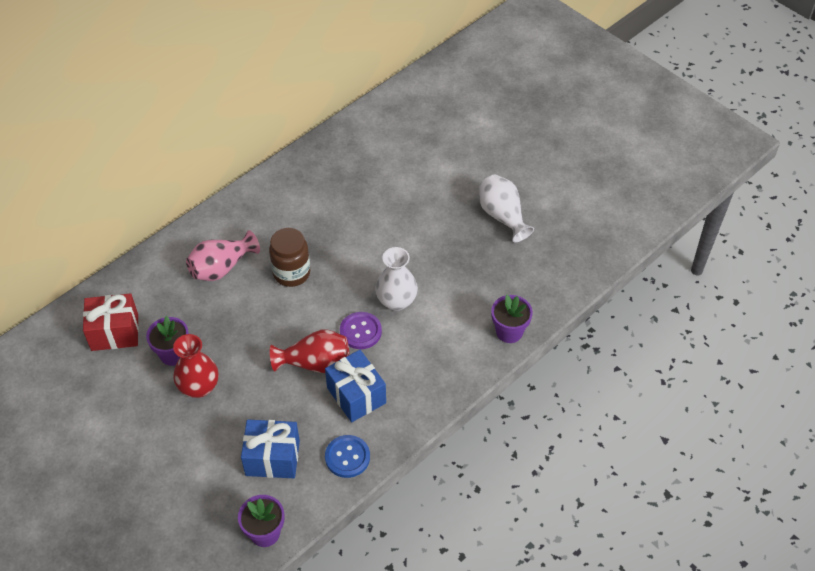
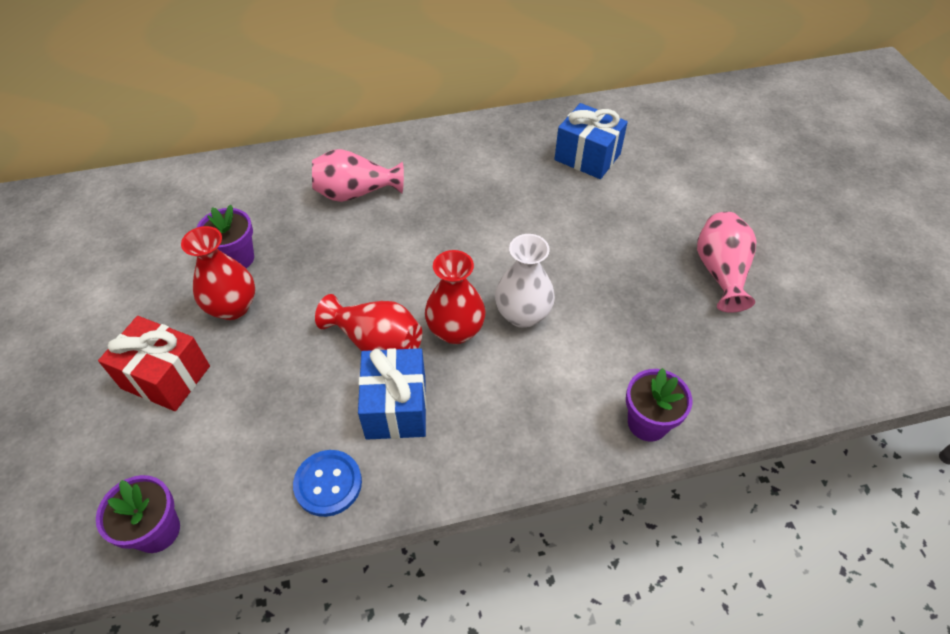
camera: 30 degrees right, 0 degrees up
(115, 332) = (201, 210): red gift -> red gift (166, 377)
(272, 458) = (242, 435): blue gift -> blue gift (587, 157)
(291, 273) = (424, 230): brown jar -> none
(360, 331) = (455, 330): purple button -> red vase
(502, 216) = (720, 272): white vase -> pink vase

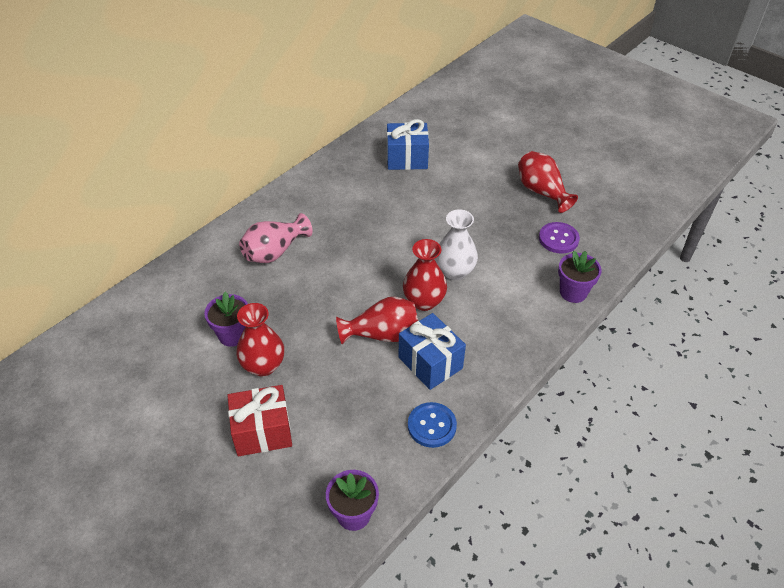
camera: 35 degrees left, 5 degrees down
(689, 343) = (558, 239): none -> purple button
(720, 272) = (542, 192): pink vase -> red vase

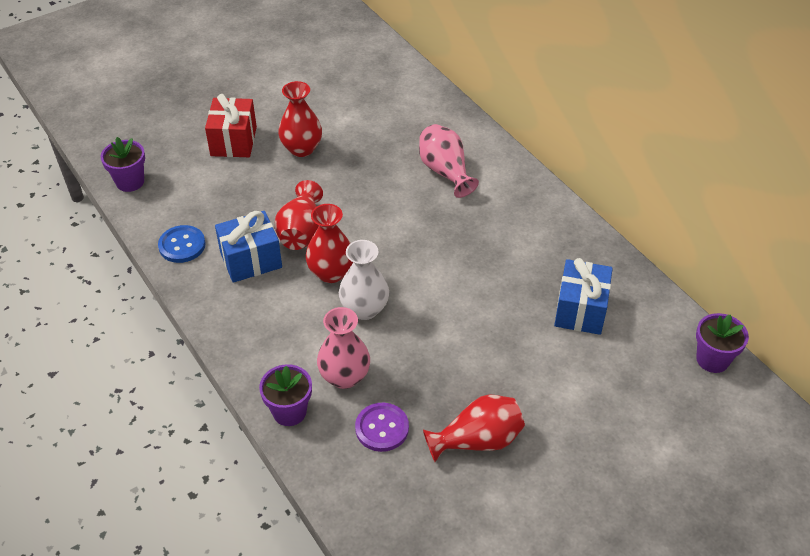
camera: 105 degrees right, 0 degrees up
(232, 335) = (345, 133): purple flower pot -> purple flower pot (712, 359)
(525, 268) = (344, 377): none -> pink vase

